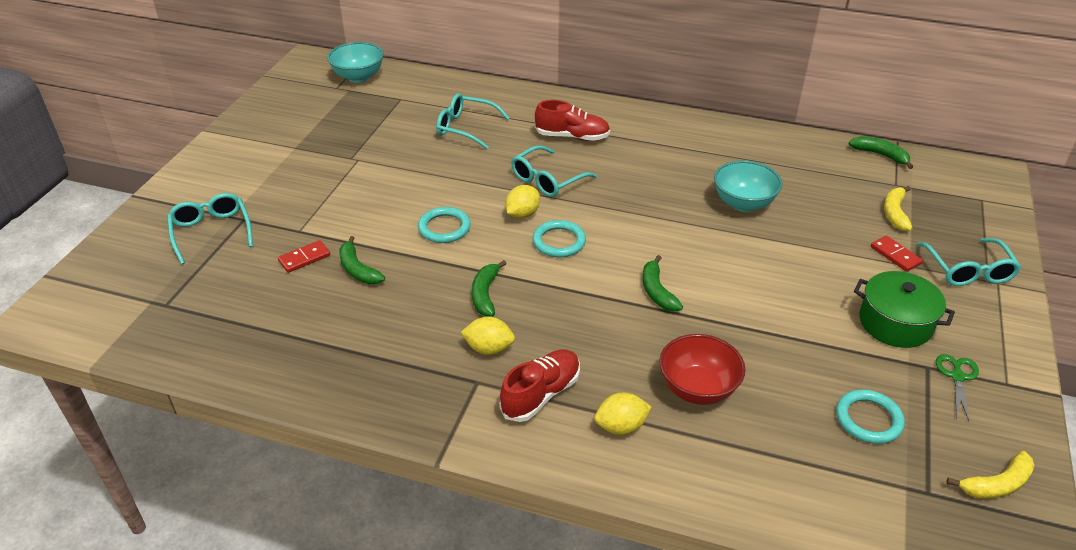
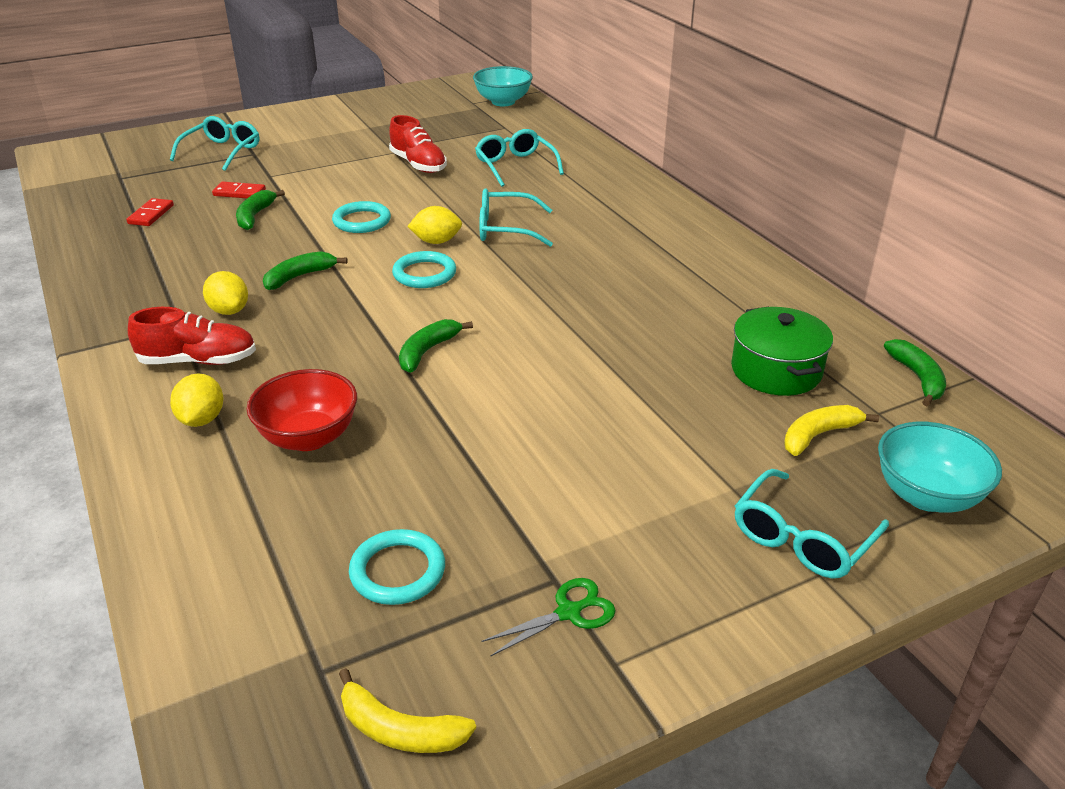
camera: 45 degrees right, 5 degrees down
(572, 137) = (593, 210): red shoe -> red shoe (418, 164)
(621, 426) = (202, 419): yellow lemon -> yellow lemon turned 60 degrees clockwise
(743, 203) = (653, 335): turquoise bowl -> turquoise bowl (926, 496)
(895, 255) = (734, 469): red domino -> red domino (151, 214)
(895, 323) = (602, 521): green pot -> green pot (776, 370)

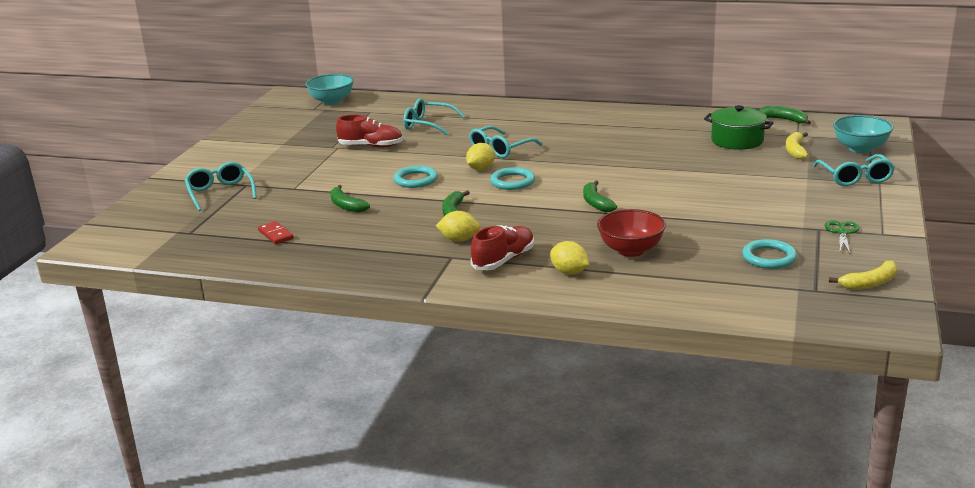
camera: 45 degrees left, 10 degrees down
(239, 193) = (300, 202): red domino -> none

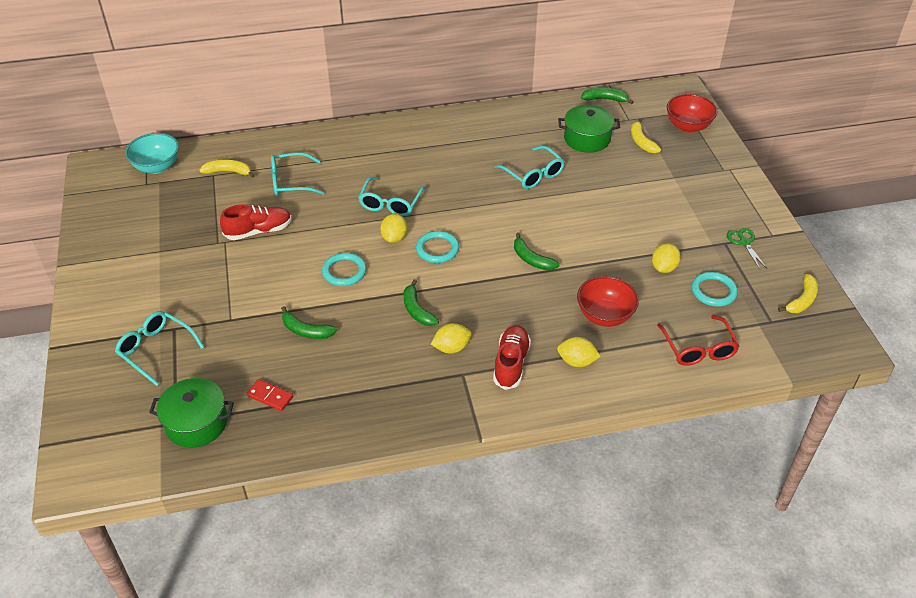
camera: 30 degrees left, 20 degrees up
(204, 236) = (196, 423): none -> green pot
(384, 112) = (228, 172): none -> yellow banana
(709, 291) = (698, 348): none -> red glasses
(729, 232) = (664, 268): none -> yellow lemon
(855, 177) = (708, 167): turquoise glasses -> turquoise glasses (533, 174)
(860, 148) = (688, 126): turquoise bowl -> red bowl

